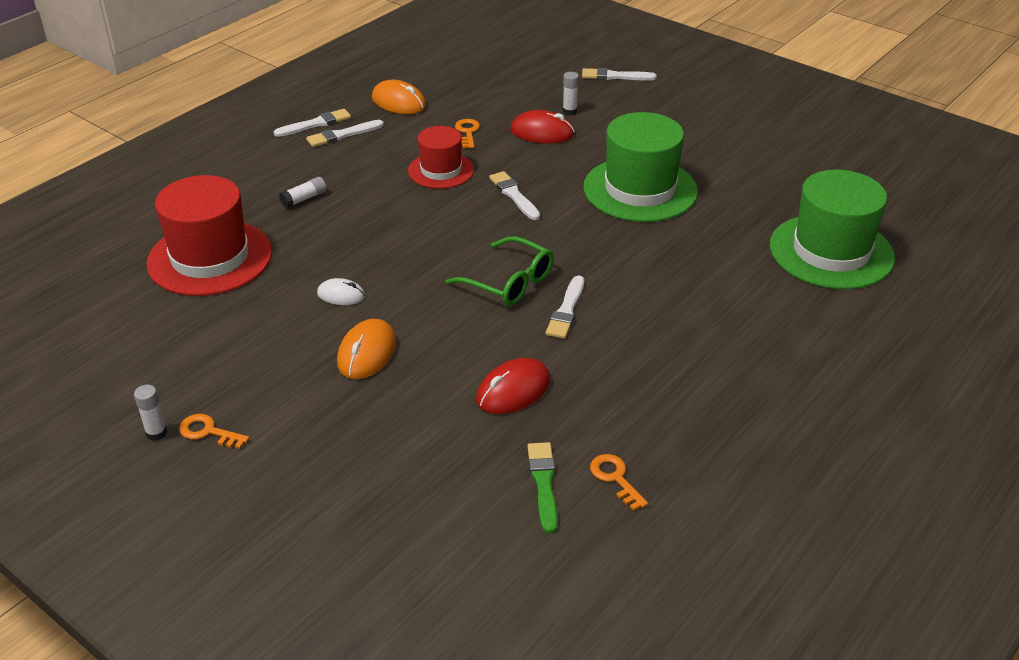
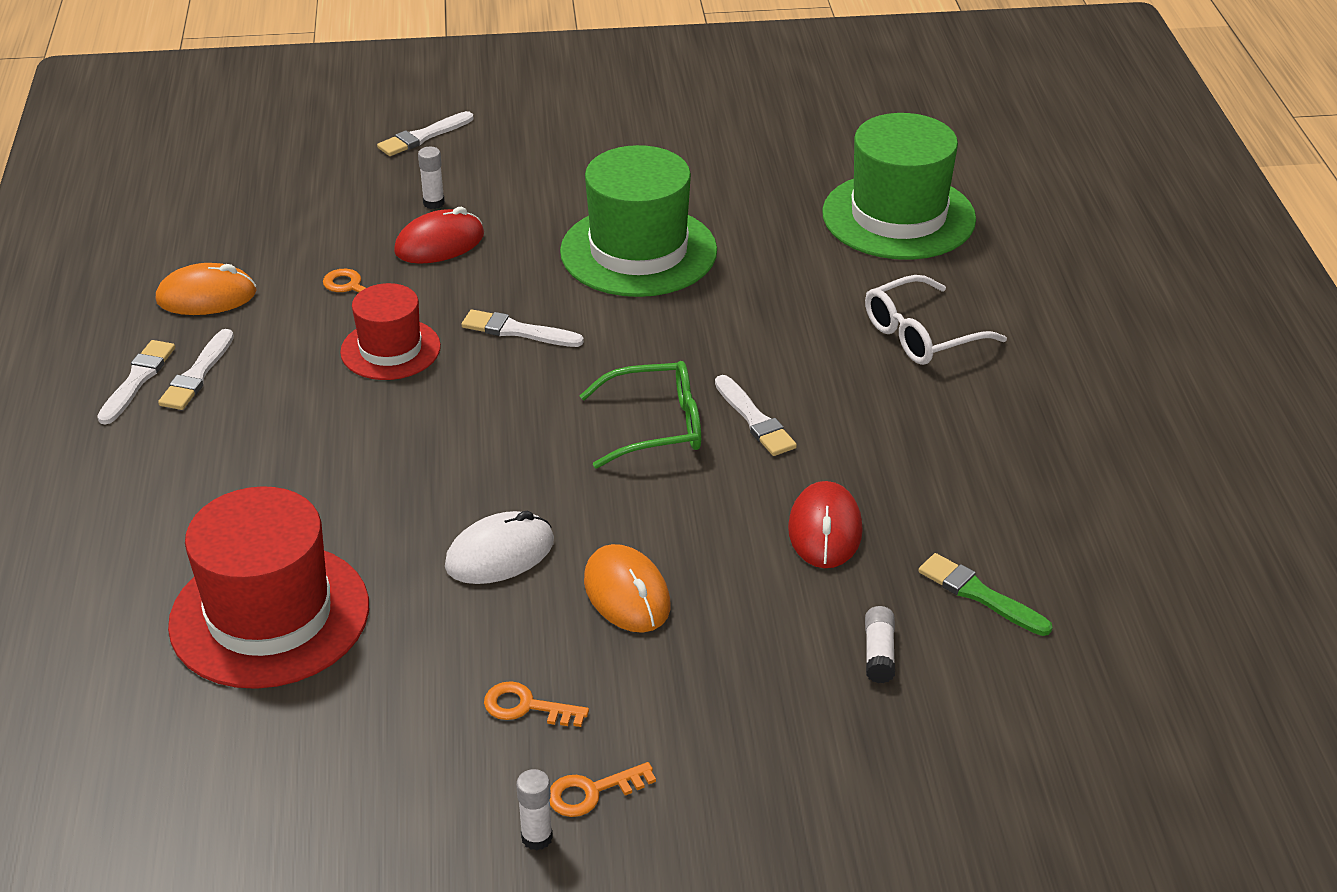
camera: 45 degrees left, 0 degrees up
(304, 199) = (275, 476): white glue stick -> white glue stick (879, 653)
(341, 295) = (500, 554): white mouse -> white mouse, size x1.58
(615, 478) = (1028, 546): orange key -> orange key (527, 707)
(738, 324) = (921, 335): none -> white glasses

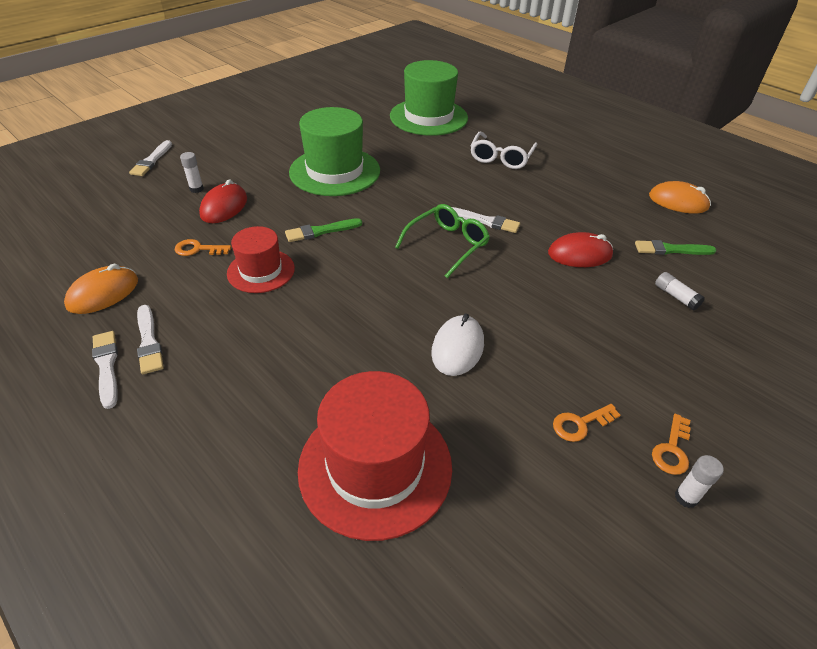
camera: 40 degrees left, 5 degrees up
(517, 331) = (321, 231): white brush -> green brush
(627, 594) = (543, 332): orange mouse -> orange mouse (678, 202)
(825, 530) = (579, 254): red mouse -> red mouse turned 60 degrees counterclockwise

